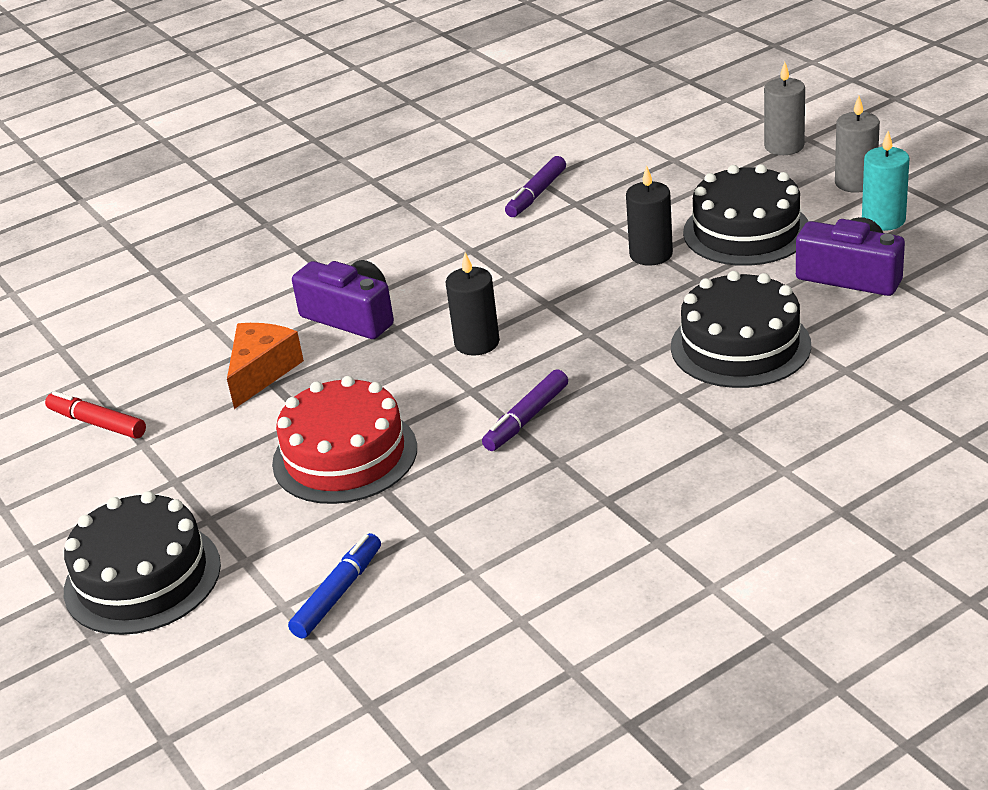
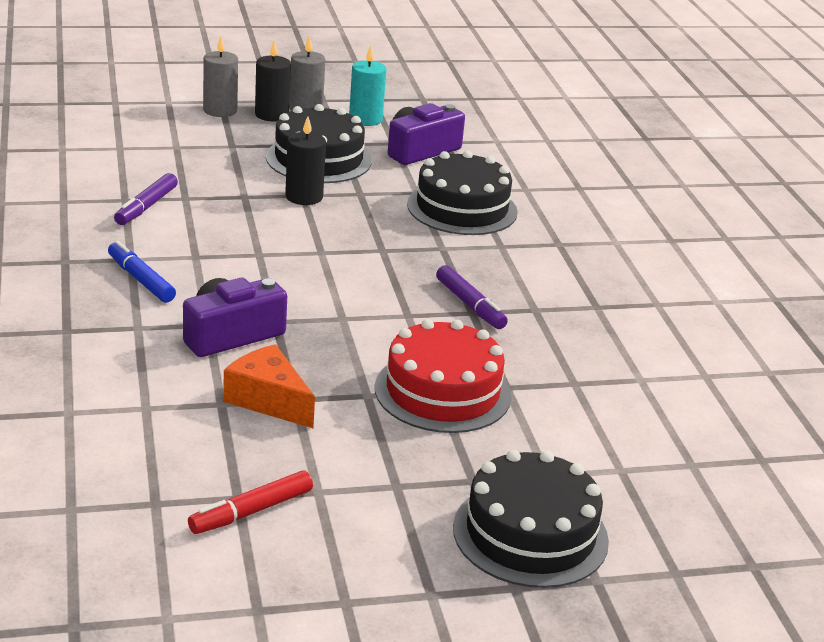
camera: 75 degrees left, 5 degrees down
(338, 593) = (624, 440): blue marker -> blue marker (140, 280)
(477, 343) = (343, 294): black candle -> black candle (271, 115)
(536, 194) = (146, 207): purple marker -> purple marker turned 60 degrees clockwise

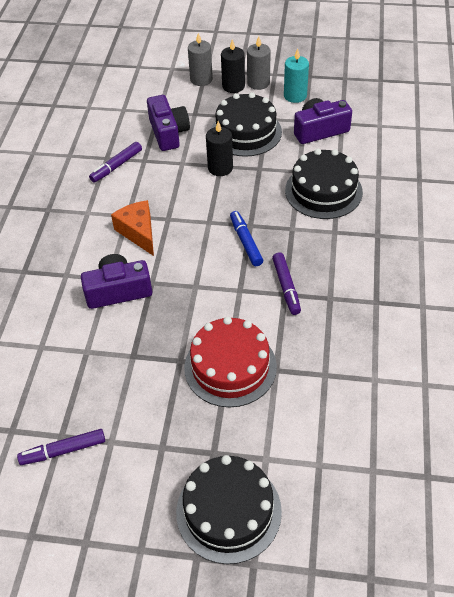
camera: 25 degrees right, 20 degrees up
(140, 280) = (85, 232): blue marker -> blue marker (245, 242)
(205, 167) = (168, 133): none -> purple camera
(251, 512) = (63, 451): red marker -> purple marker
(268, 400) = (116, 354): orange cheese -> orange cheese (138, 232)

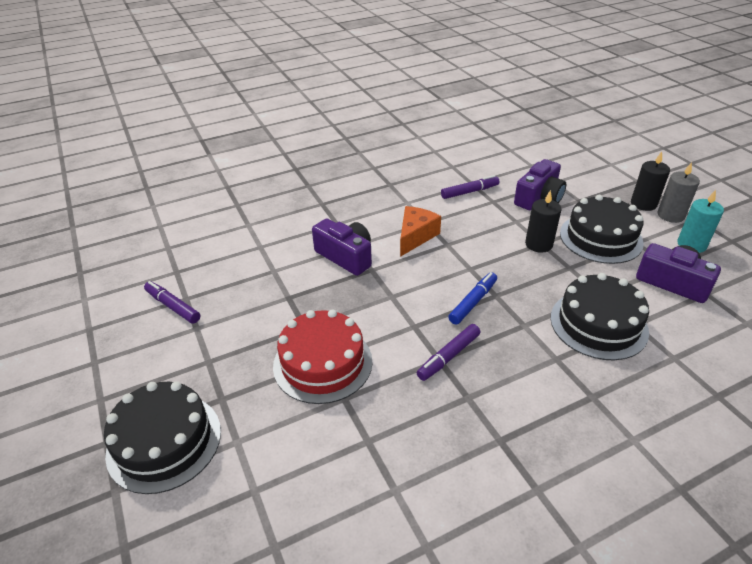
camera: 55 degrees right, 10 degrees down
(116, 166) = (469, 192): purple marker -> purple marker turned 150 degrees clockwise
(201, 79) = (623, 184): grey candle -> none

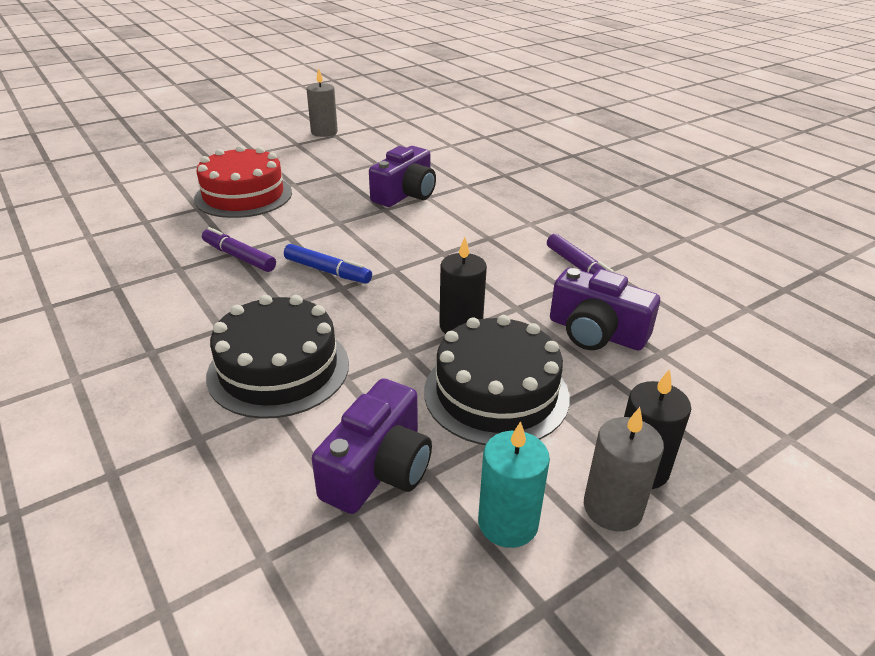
camera: 80 degrees right, 5 degrees down
(164, 442) = (177, 149): black cake -> none
(173, 306) = (324, 132): purple marker -> grey candle
(415, 236) = (454, 231): orange cheese -> none

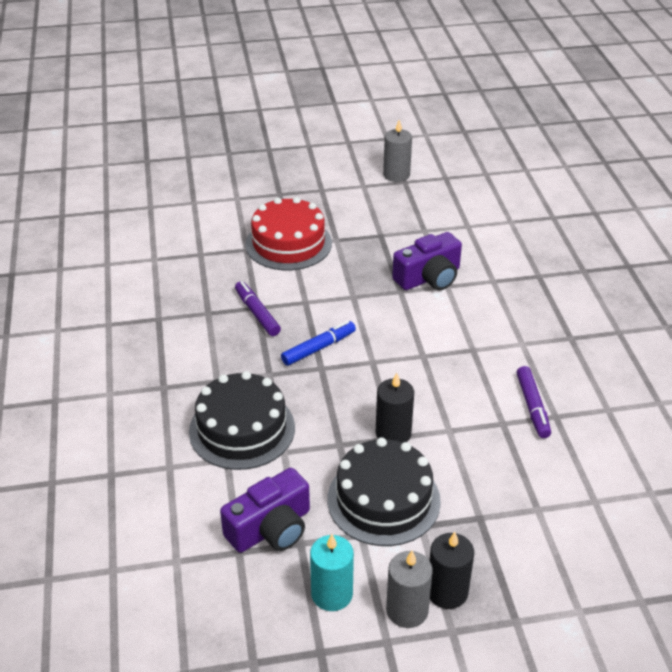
camera: 25 degrees right, 5 degrees up
(327, 271) = (318, 348): blue marker -> blue marker turned 90 degrees counterclockwise
(596, 332) = (498, 474): purple camera -> none

